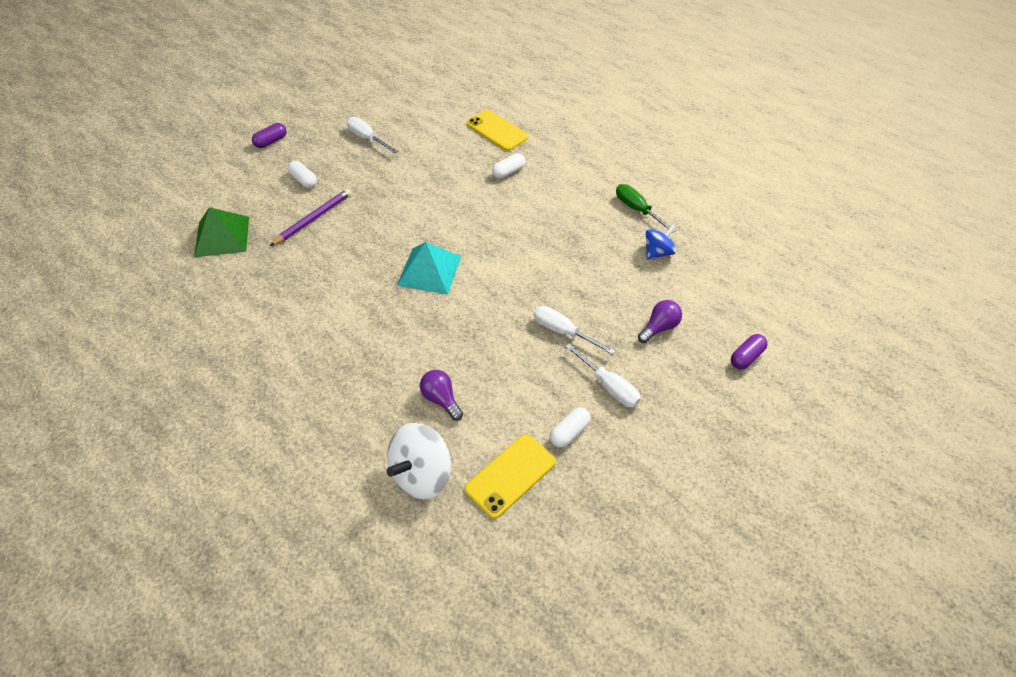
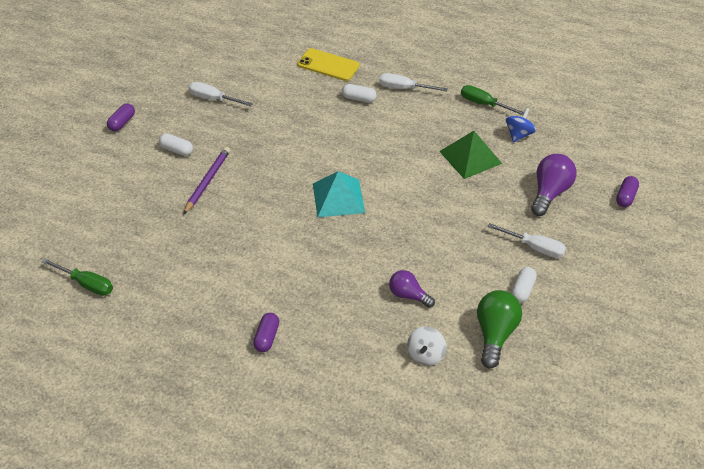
camera: 20 degrees left, 5 degrees down
(142, 291) = (86, 284): none -> green screwdriver
(222, 236) = (130, 218): green pyramid -> green pyramid (470, 157)
(272, 400) = (267, 337): none -> purple capsule
(422, 474) = (426, 355): white spinning top -> white spinning top, size x0.61
(508, 172) = (359, 99): white capsule -> white capsule turned 75 degrees clockwise
(510, 475) = (495, 334): yellow phone -> green light bulb
(563, 332) = (476, 216): white screwdriver -> white screwdriver (404, 88)
(659, 327) = (550, 193): purple light bulb -> purple light bulb, size x1.55

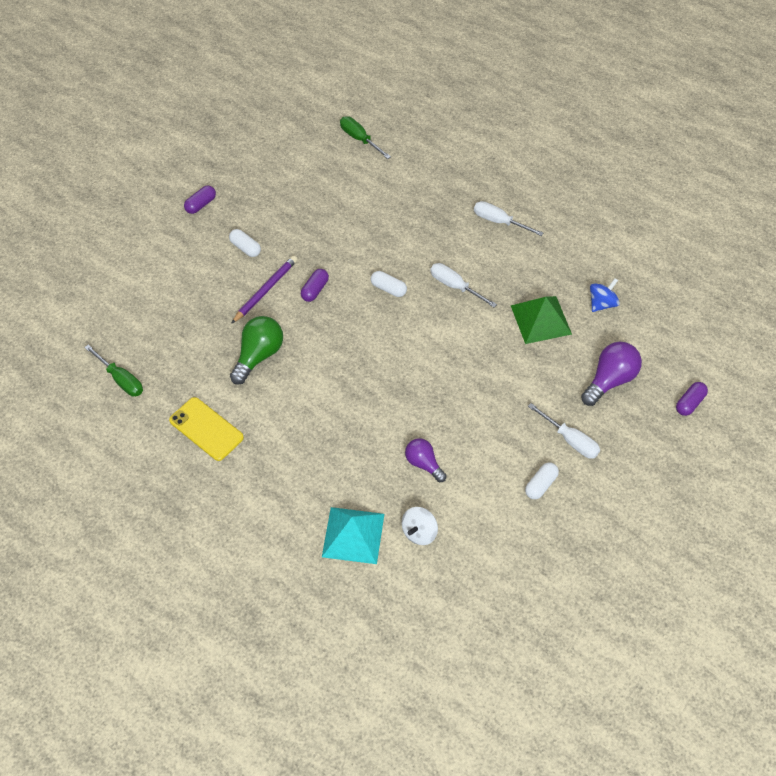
camera: 15 degrees right, 10 degrees up
(213, 99) = (298, 195): white screwdriver -> white screwdriver (455, 286)
(267, 337) = (272, 476): purple capsule -> purple capsule (315, 290)
(328, 65) = (428, 177): yellow phone -> yellow phone (206, 429)
(338, 198) = (389, 338): turquoise pyramid -> turquoise pyramid (353, 535)
(359, 99) = (447, 224): white capsule -> white capsule (388, 289)
(484, 104) = (578, 258): green screwdriver -> green screwdriver (359, 139)
(495, 334) = (495, 527): green light bulb -> green light bulb (258, 355)

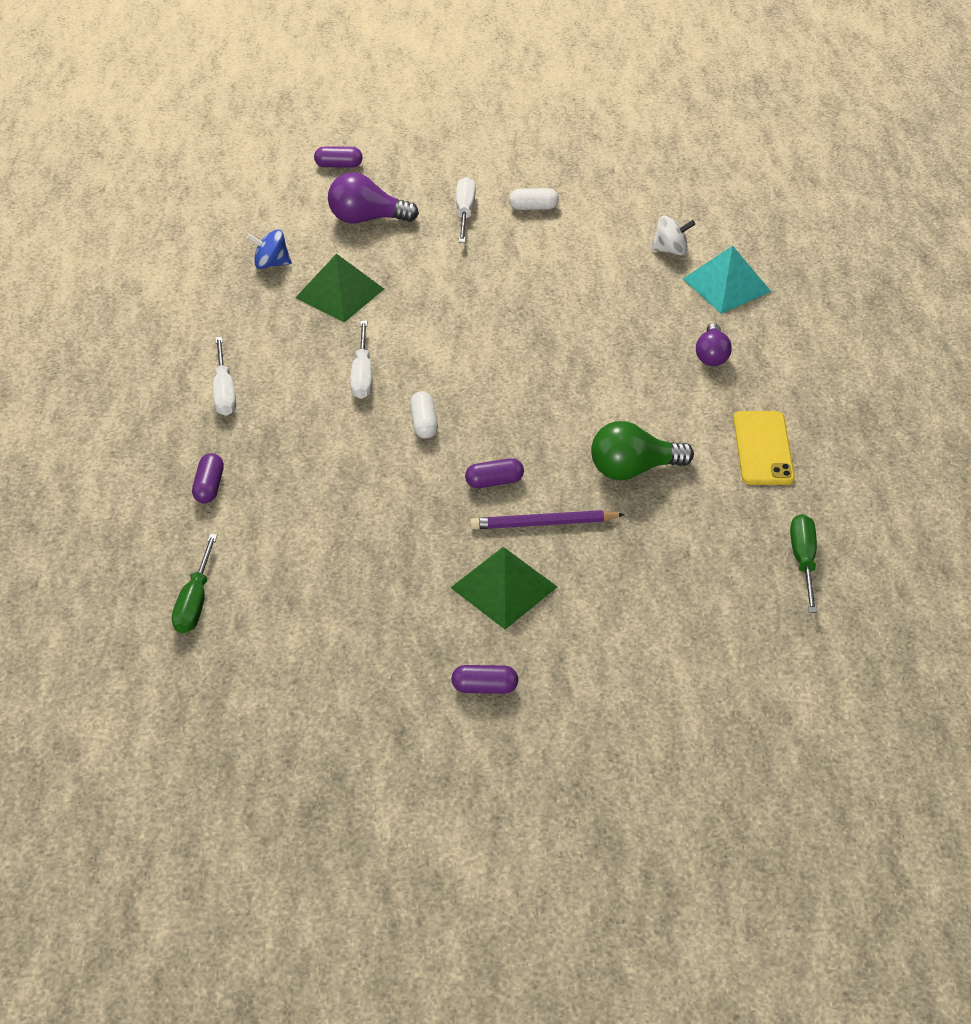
camera: 130 degrees left, 10 degrees down
(245, 248) = (504, 587): white capsule -> green pyramid
(423, 463) = (602, 282): purple light bulb -> purple light bulb (711, 355)
(430, 180) = (209, 486): none -> purple capsule

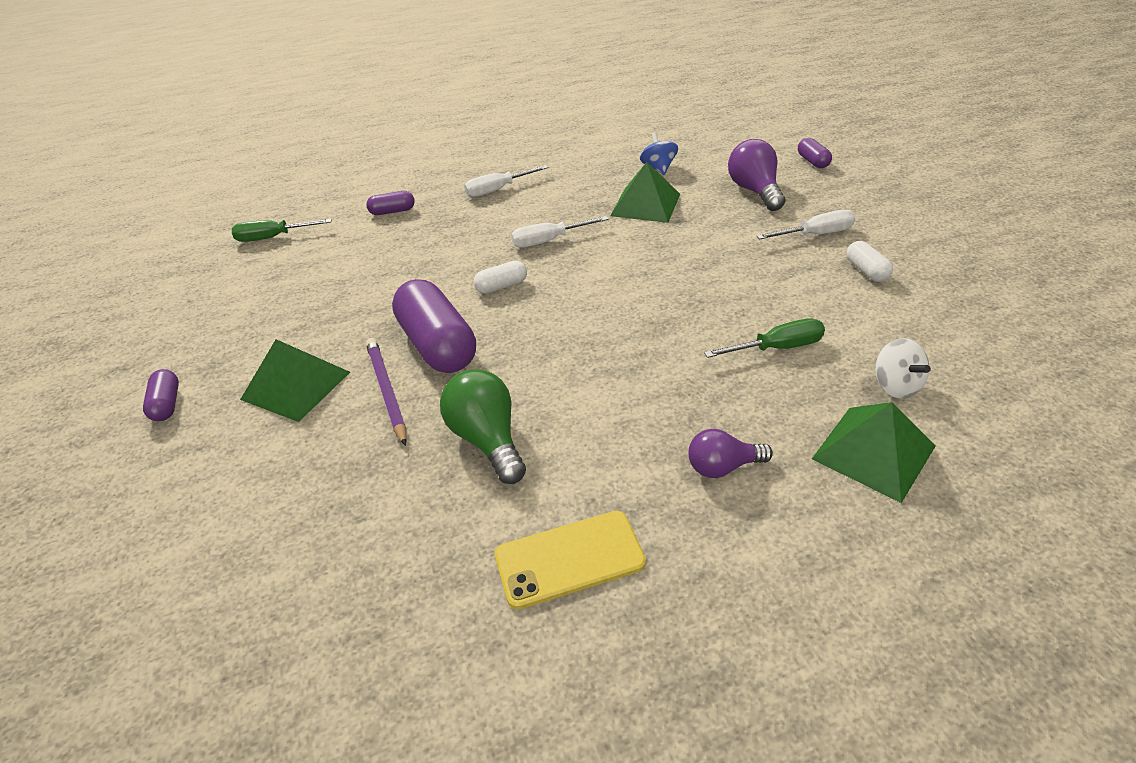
camera: 75 degrees right, 5 degrees down
(494, 481) = (437, 345): purple capsule -> purple capsule, size x2.10
(726, 285) = (873, 452): turquoise pyramid -> green pyramid
(803, 560) = (362, 652): green screwdriver -> green screwdriver (777, 348)

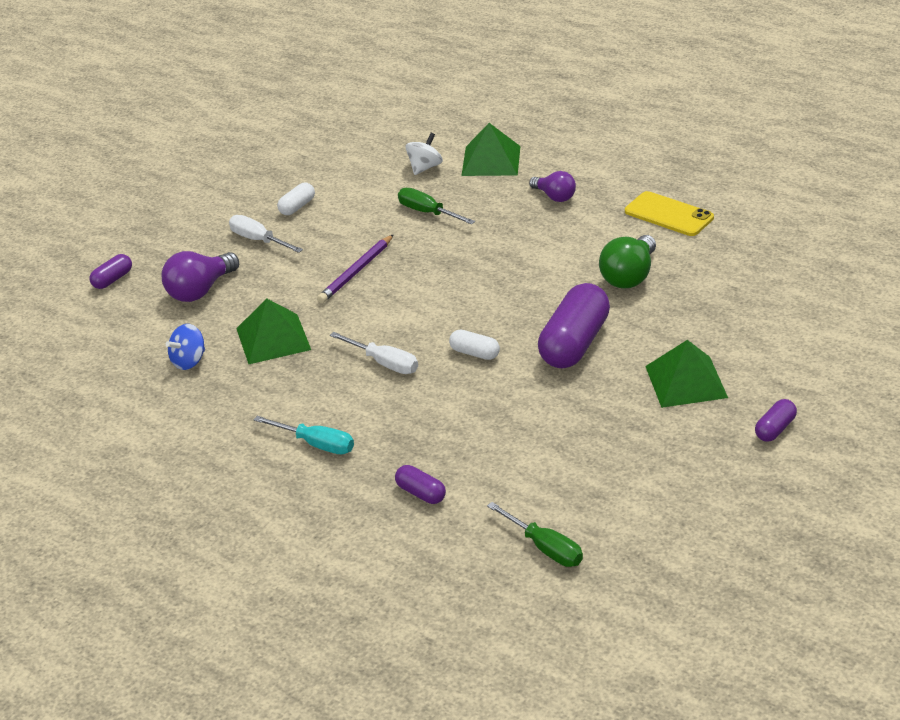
camera: 125 degrees left, 5 degrees down
(387, 391) = (641, 338): purple pencil -> purple pencil (356, 272)
(498, 190) = (316, 444): white screwdriver -> turquoise screwdriver

